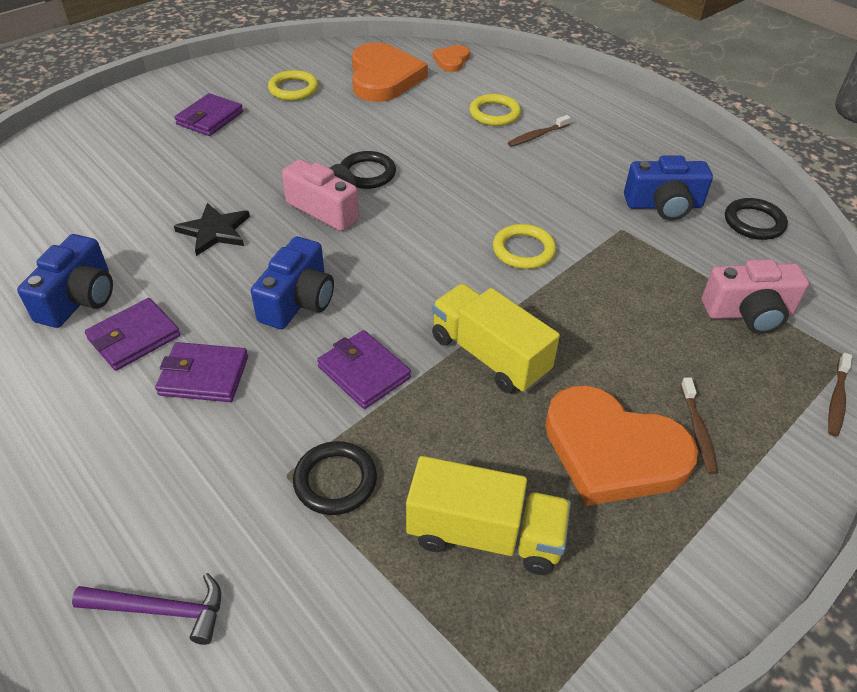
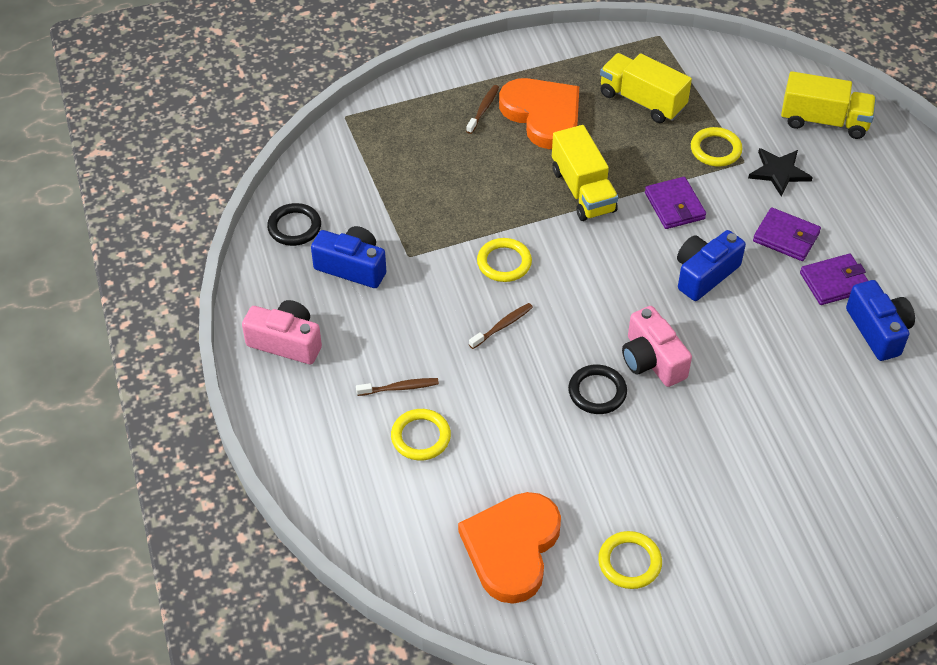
camera: 155 degrees left, 5 degrees up
(79, 299) = (878, 330): blue camera -> blue camera turned 120 degrees clockwise
(161, 610) = (824, 121): purple hammer -> yellow truck
(210, 118) = (740, 537): purple wallet -> none
(215, 231) = (759, 366): black star -> black star (779, 172)
(335, 481) = (715, 149): black ring -> yellow ring
(451, 60) = (410, 555): orange heart -> none
(748, 313) = (378, 162): pink camera -> pink camera (286, 342)
(836, 400) = (382, 98): brown toothbrush -> brown toothbrush (502, 326)

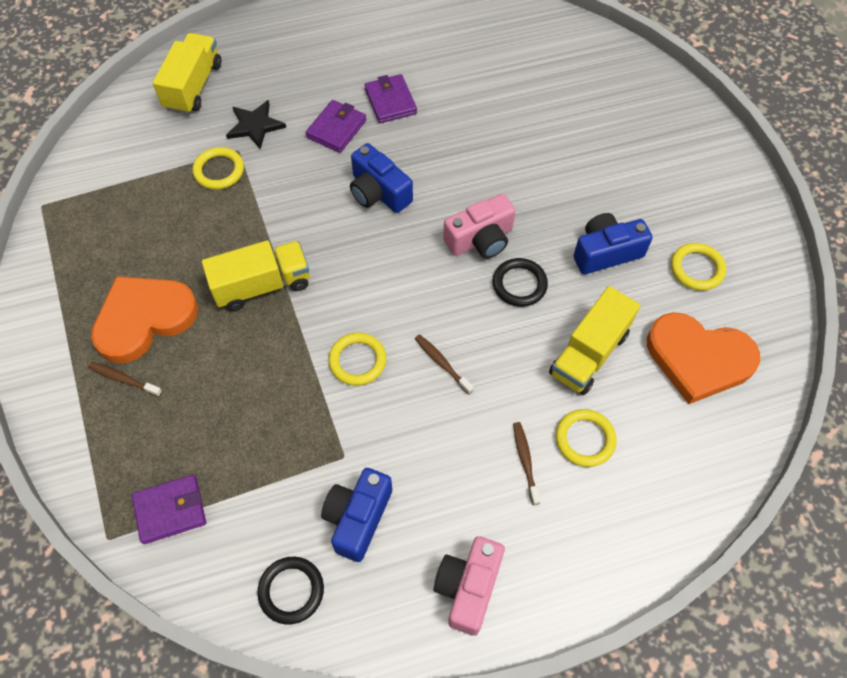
camera: 90 degrees left, 10 degrees up
(642, 101) = (139, 227): yellow truck -> yellow truck (589, 353)
(674, 206) = (290, 209): purple wallet -> purple wallet (170, 510)
(878, 330) = (443, 79): blue camera -> blue camera (606, 252)

